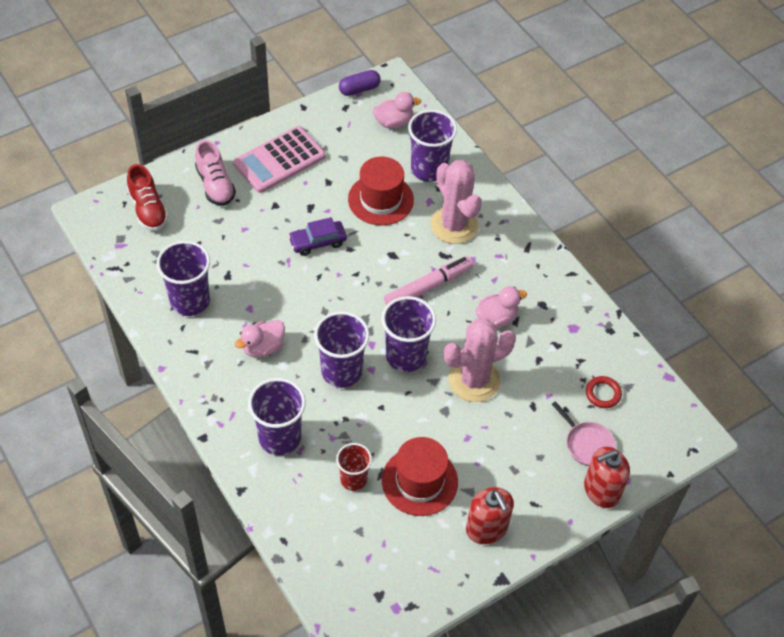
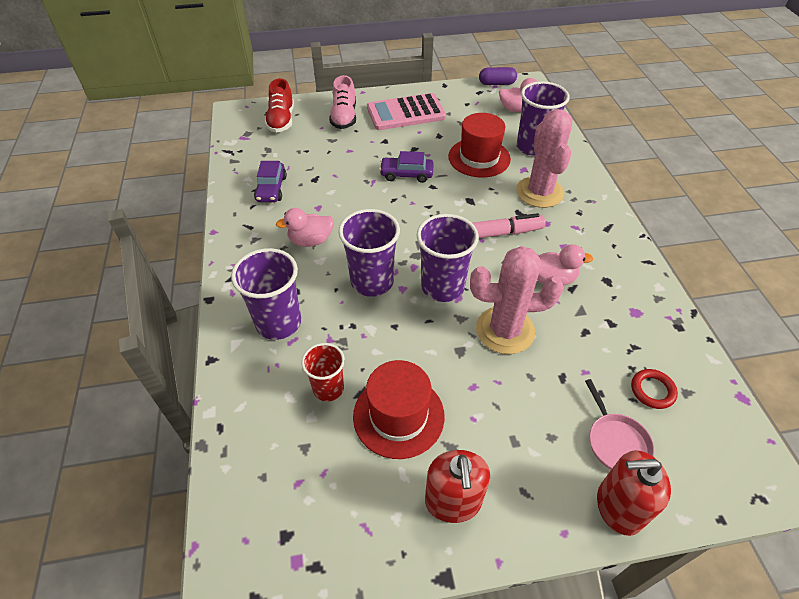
camera: 25 degrees right, 5 degrees down
(190, 301) = (271, 189): purple cup -> purple car

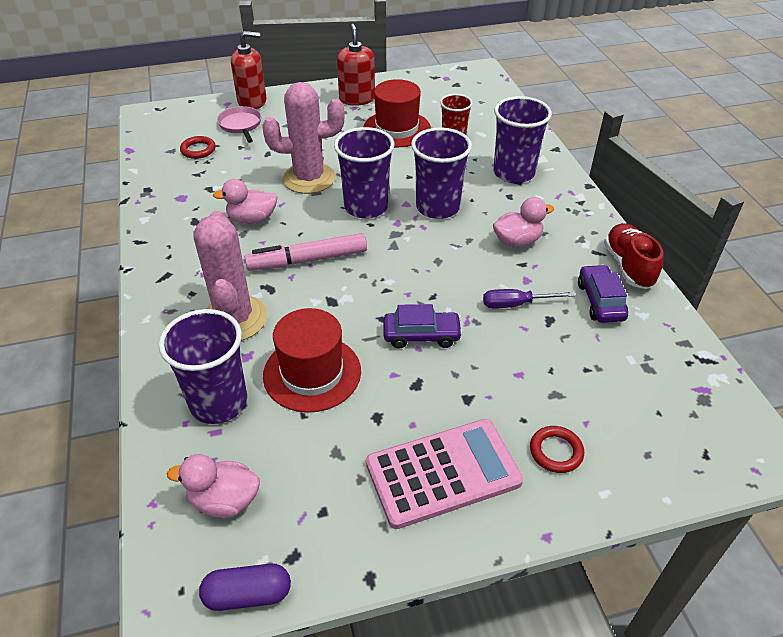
camera: 175 degrees right, 5 degrees down
(281, 120) = (665, 434): red shoe -> red shoe (628, 266)
(333, 190) = (516, 304): none -> purple screwdriver
(344, 117) = (556, 451): pink shoe -> red ring

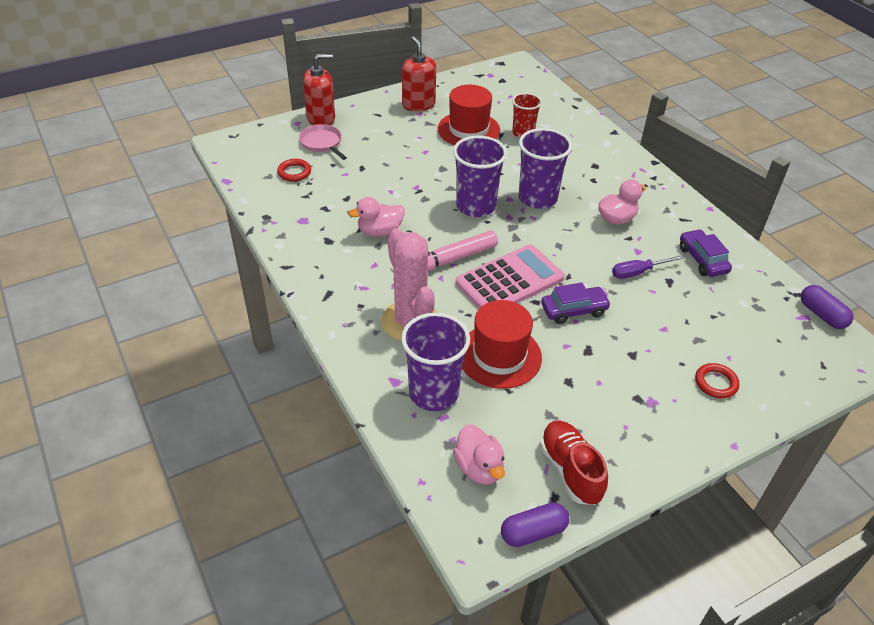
camera: 15 degrees left, 0 degrees up
(224, 500) = (479, 468): pink duck -> pink duck turned 105 degrees counterclockwise
(309, 178) = (412, 186): pink cactus -> none
(443, 473) = (639, 414): pink calculator -> pink calculator (509, 281)
(513, 173) = (588, 159): purple cup -> none
(628, 266) = (712, 227): red shoe -> red shoe (570, 470)
(728, 391) = (822, 315): none -> purple capsule

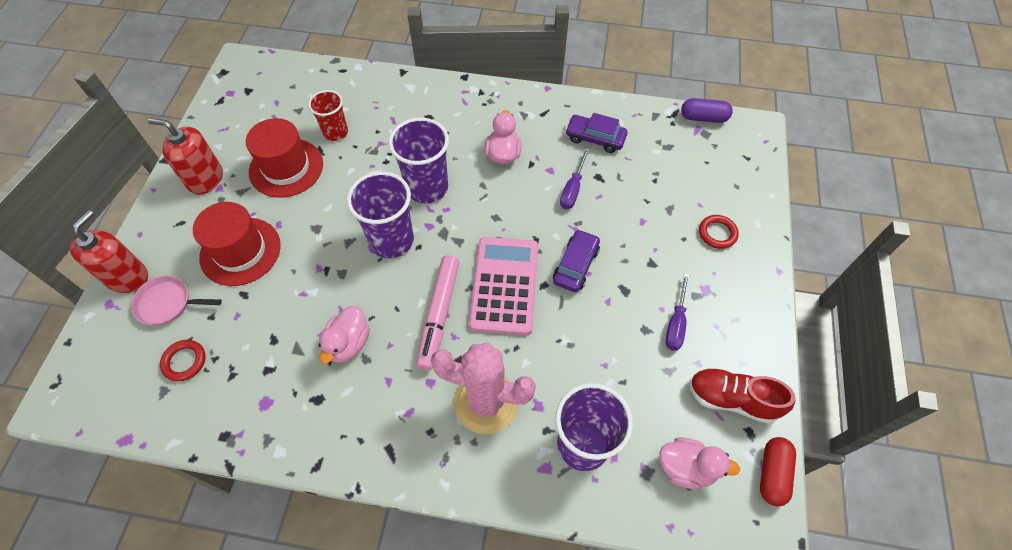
camera: 50 degrees left, 15 degrees up
(499, 356) = (581, 360): red hat -> red hat (240, 251)
(533, 532) = (772, 474): purple capsule -> red capsule
(596, 398) = (676, 323): none -> purple screwdriver

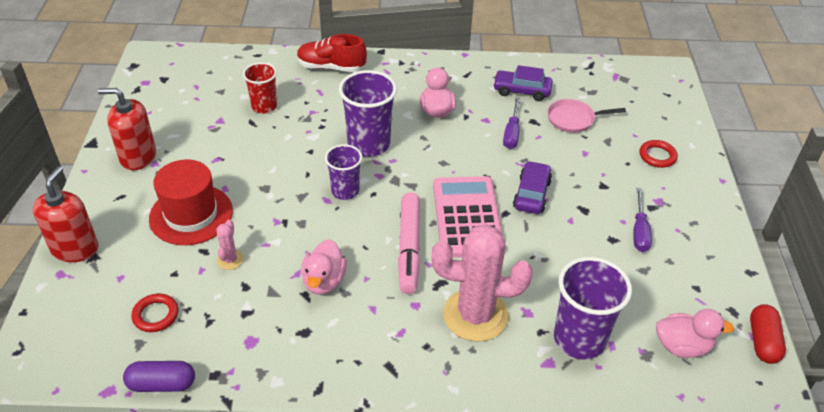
camera: 10 degrees left, 15 degrees down
(167, 303) = (125, 267): pink pan -> pink pan (573, 119)
(265, 307) = (230, 260): none -> pink cactus
(286, 168) = (221, 140): red hat -> none
(392, 240) = (345, 191): purple cup -> purple cup, size x0.62
(703, 118) = (618, 66): purple capsule -> purple capsule (162, 384)
(732, 399) = (708, 286): red shoe -> red shoe (331, 67)

